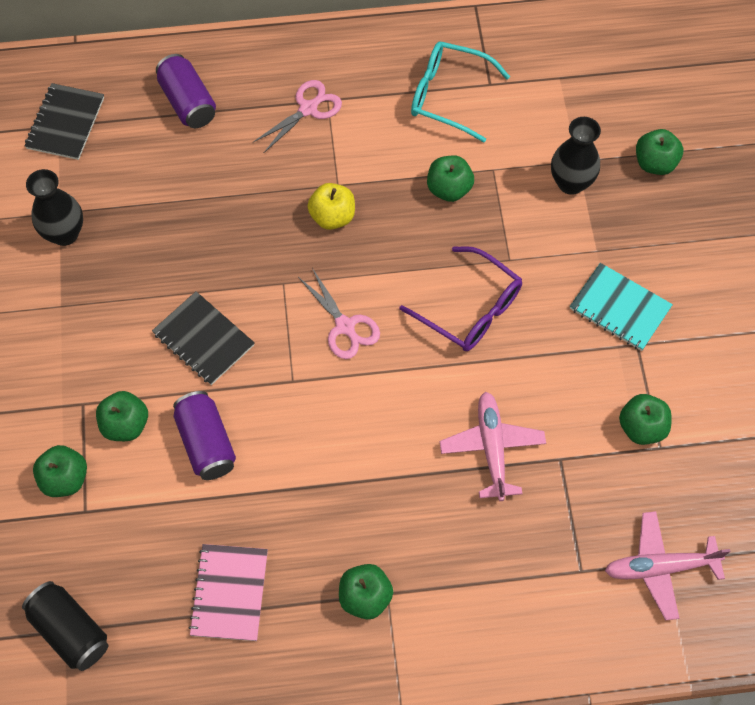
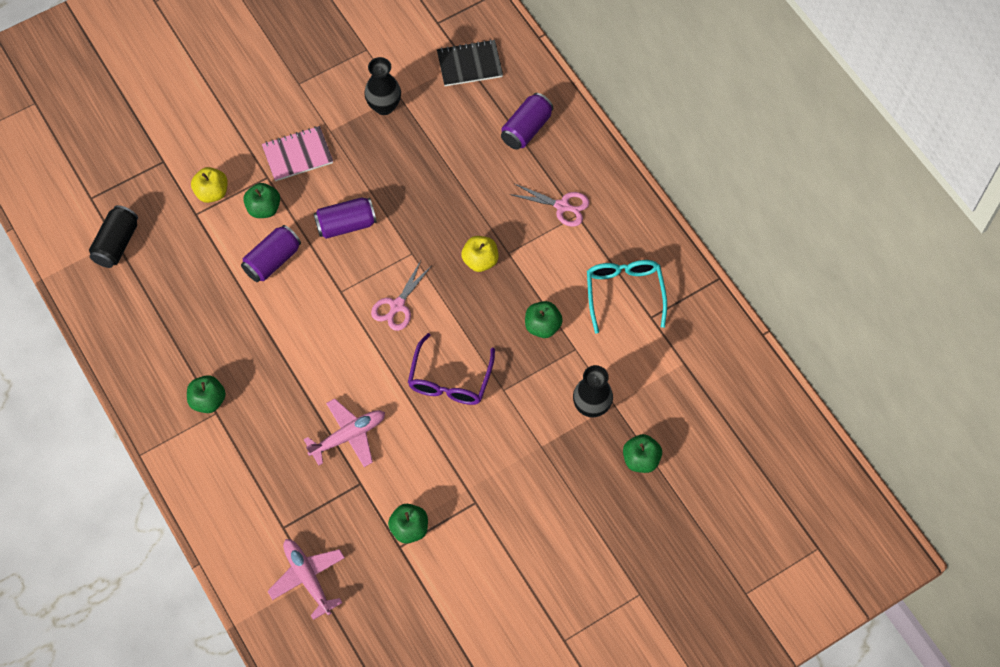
camera: 65 degrees right, 0 degrees up
(65, 479) = (212, 192): green apple -> yellow apple
(203, 339) = (346, 225): black notebook -> purple can
(229, 593) = (177, 320): pink notebook -> pink notebook (297, 155)
(620, 308) = (500, 479): turquoise notebook -> none

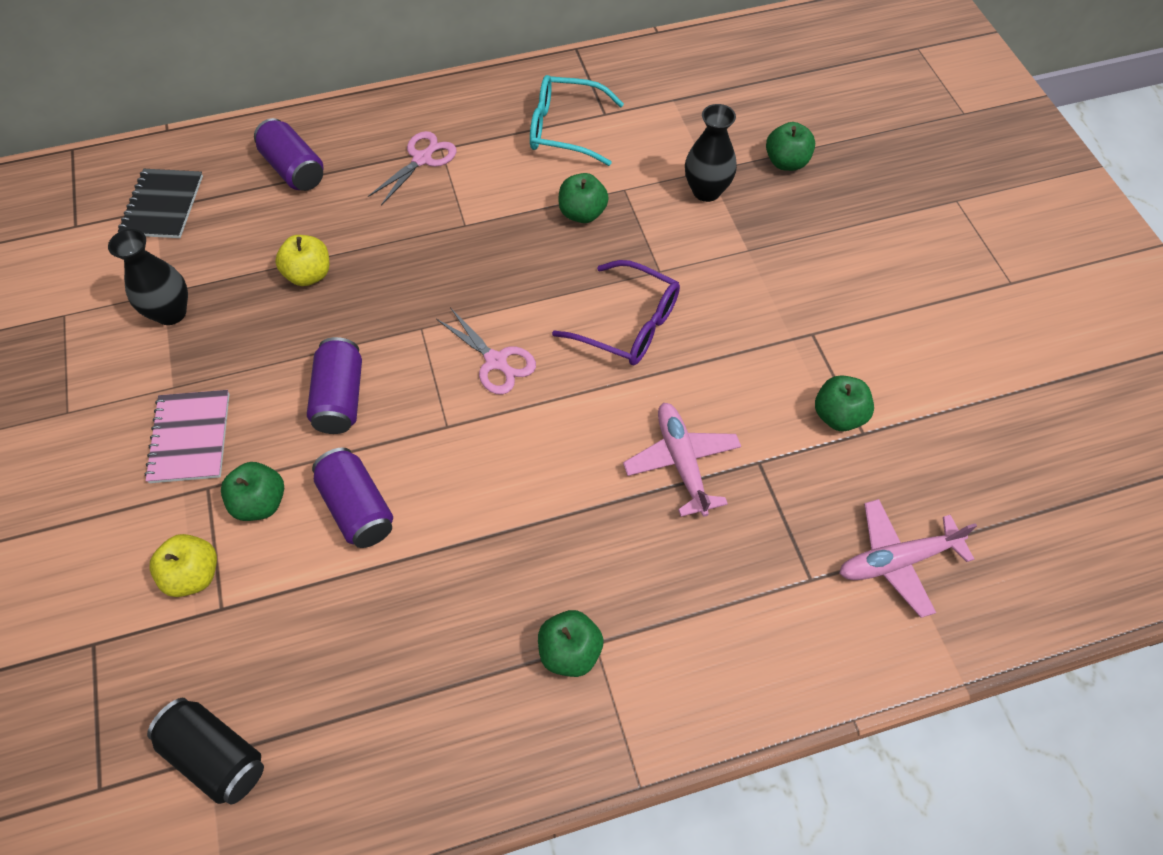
camera: 75 degrees left, 5 degrees down
(480, 261) = (464, 256): yellow apple -> yellow apple (309, 275)

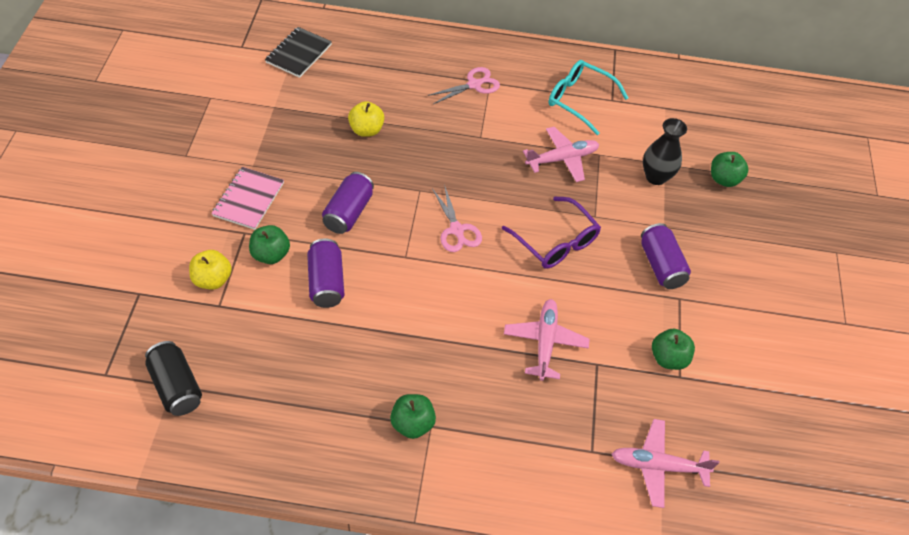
camera: 20 degrees right, 5 degrees down
(171, 313) = (272, 120): black vase -> none
(294, 169) = (389, 61): purple can -> purple can (661, 265)
(582, 213) = (562, 159): green apple -> pink plane

